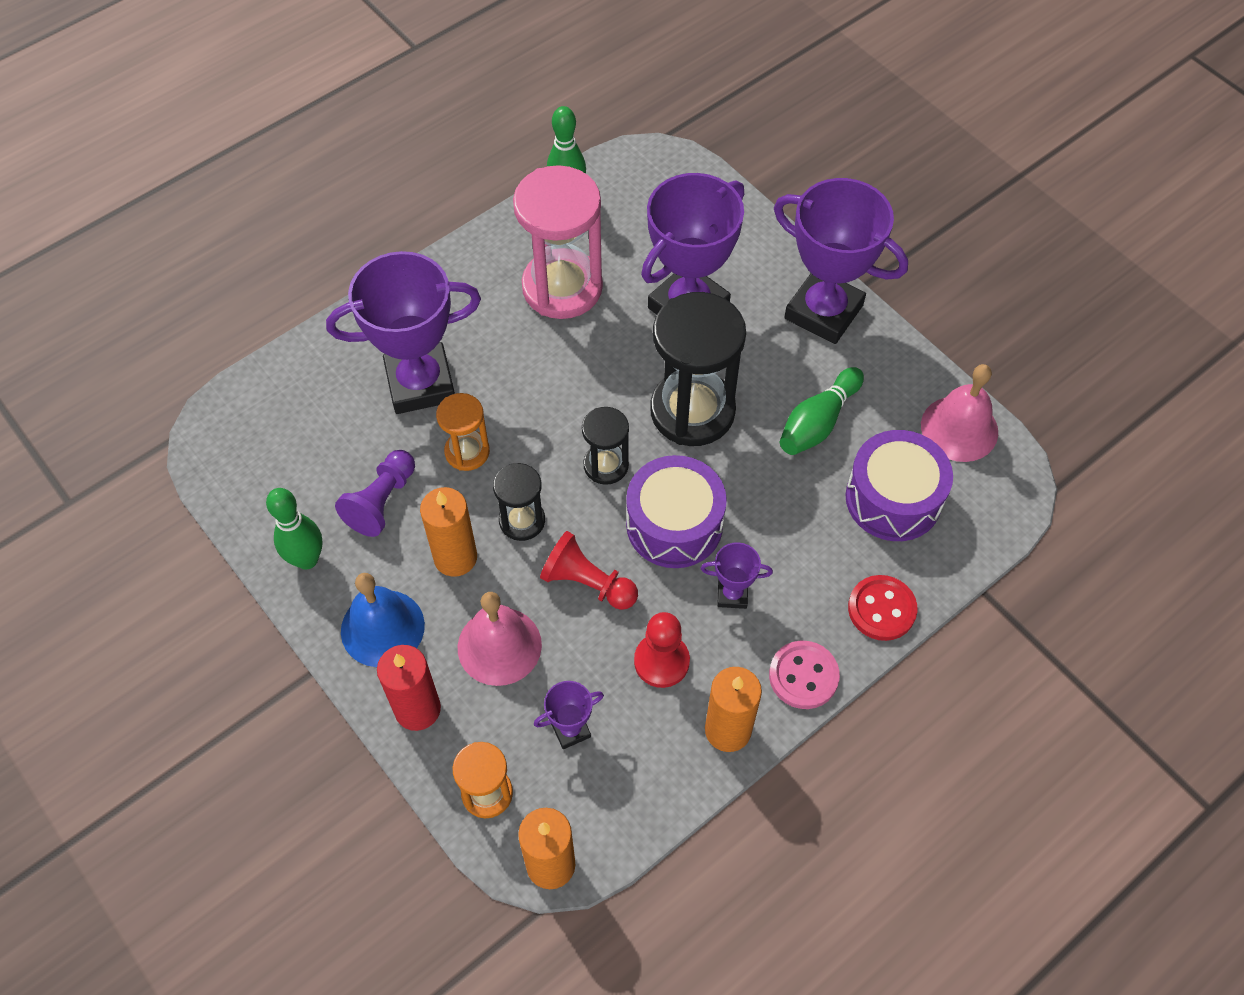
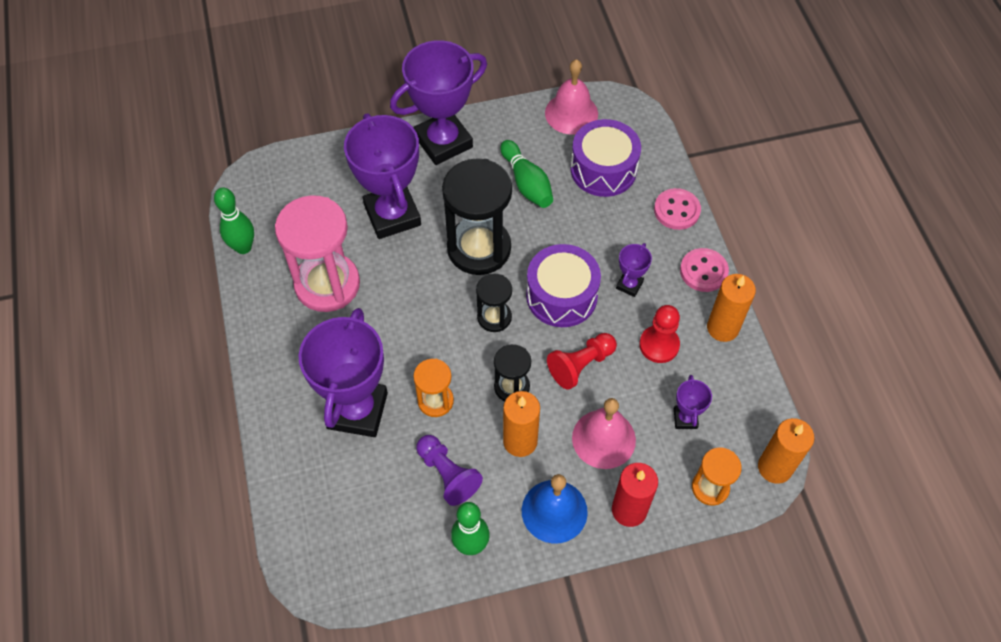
camera: 65 degrees left, 0 degrees up
(881, 609) = (676, 210): red button -> pink button

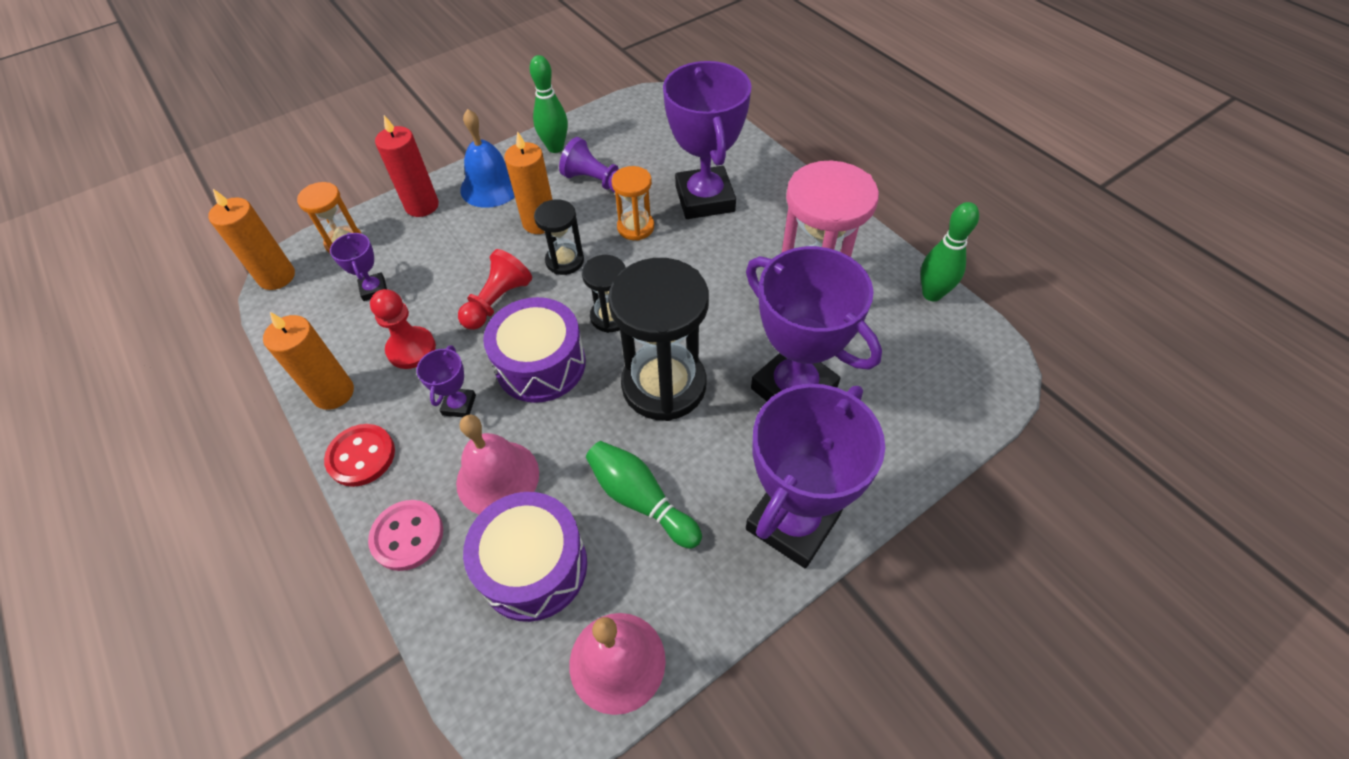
camera: 160 degrees right, 5 degrees down
(603, 439) = (457, 248): pink bell -> pink bell (497, 477)
(703, 271) = (361, 456): pink button -> red button

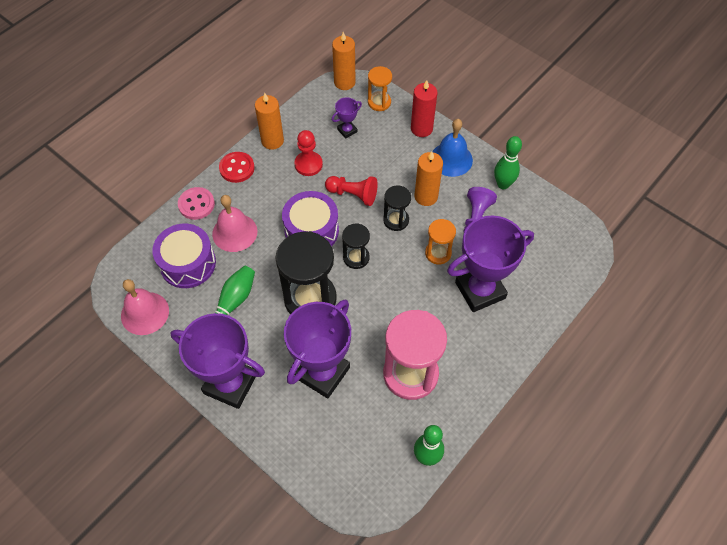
camera: 75 degrees right, 5 degrees up
(459, 405) = (276, 200): purple trophy -> none

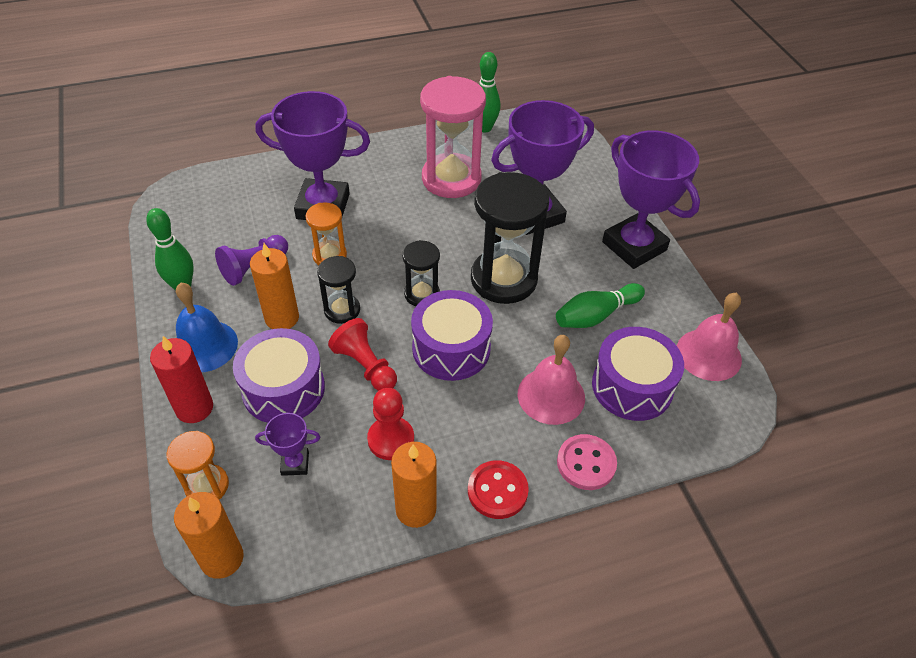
camera: 150 degrees left, 10 degrees down
(386, 160) = (283, 389): none -> purple drum

